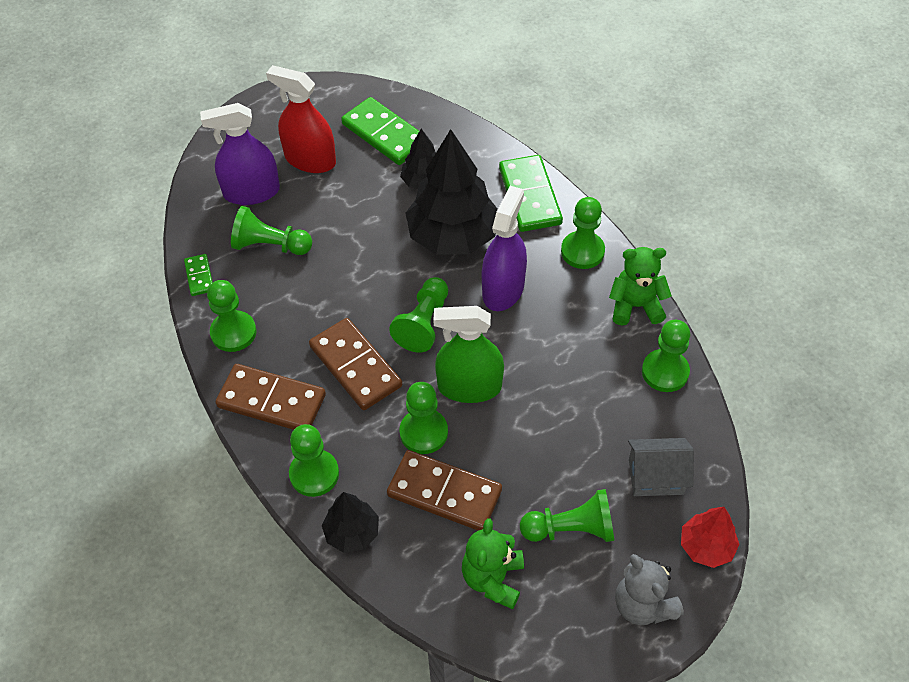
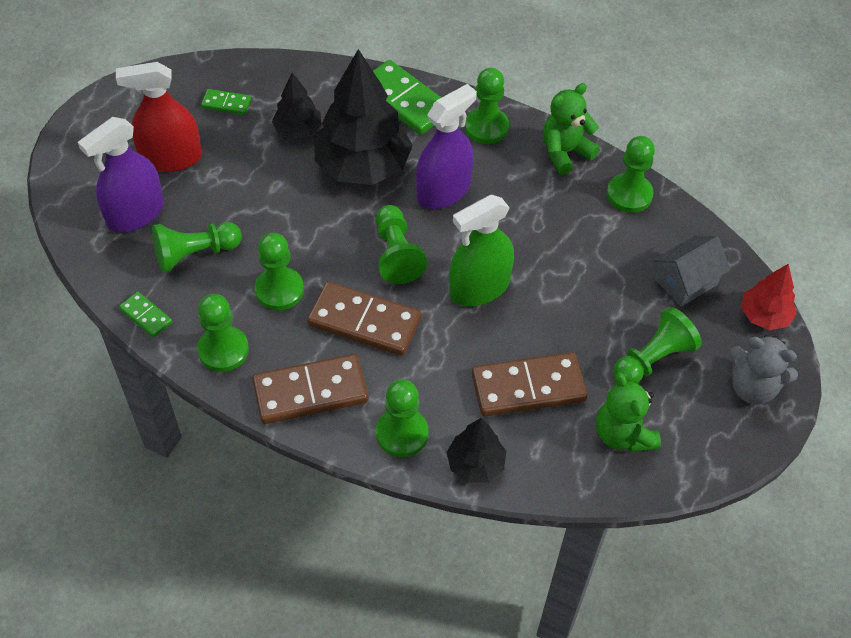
camera: 35 degrees left, 0 degrees up
(384, 134) = (226, 103): green domino -> green domino, size x0.50
(423, 432) = (470, 346): green pawn -> green pawn (279, 290)
(503, 289) = (443, 191): purple spray bottle -> purple spray bottle turned 60 degrees clockwise

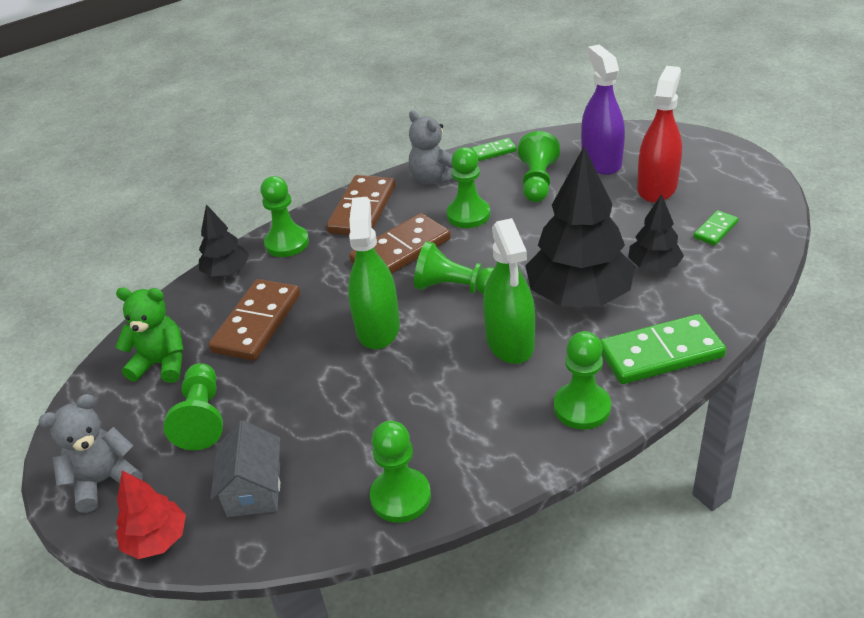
camera: 125 degrees right, 15 degrees down
(223, 350) = (434, 178): green pawn -> grey teddy bear
(443, 191) = (510, 342): purple spray bottle -> green spray bottle
(565, 152) = (502, 464): green teddy bear -> none

